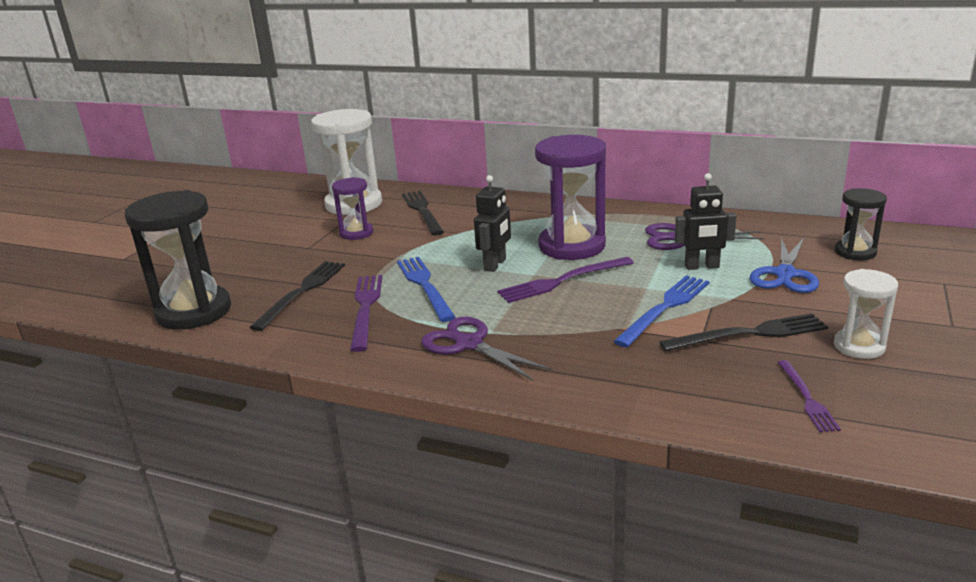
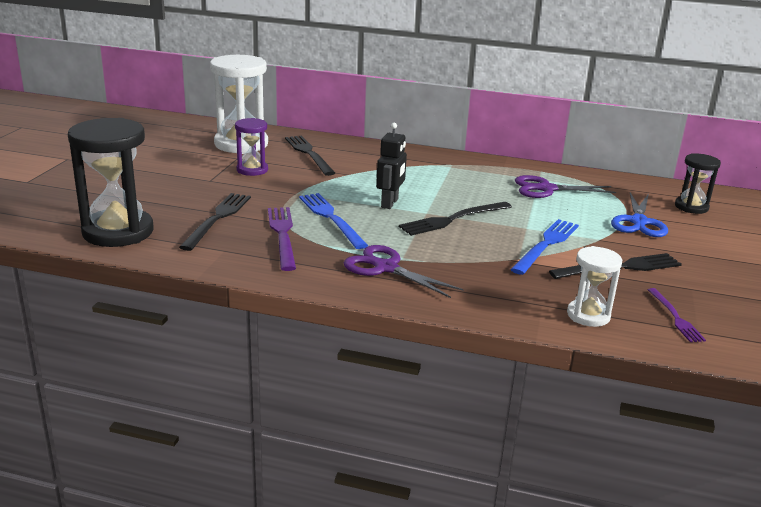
camera: 10 degrees left, 0 degrees up
(562, 281) = (453, 219): purple fork -> black fork
(572, 246) = (453, 191): purple hourglass -> none
(702, 266) = (569, 213): black robot -> none
(859, 346) = (708, 279): white hourglass -> white hourglass (588, 315)

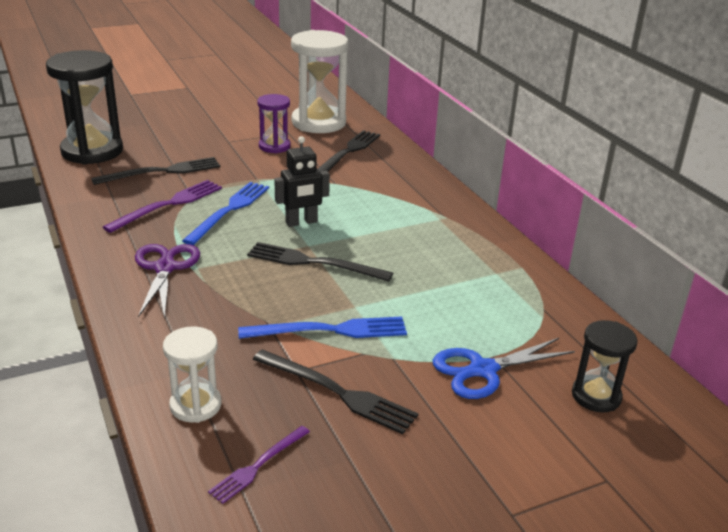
camera: 50 degrees right, 5 degrees up
(546, 189) = (476, 286): purple scissors -> none

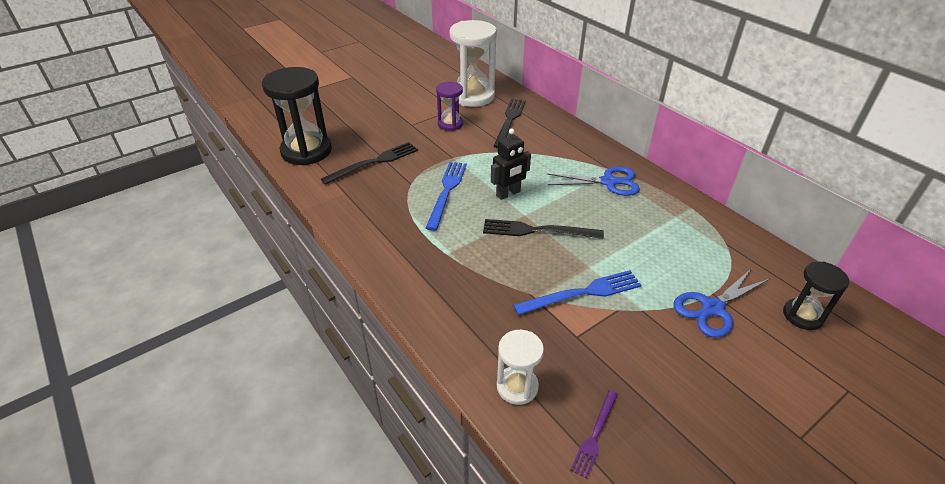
camera: 10 degrees left, 10 degrees up
(165, 268) = (424, 257): purple scissors -> none
(168, 205) = (395, 194): purple fork -> none
(337, 392) = (618, 351): black fork -> none
(432, 228) = (608, 182): none -> blue scissors

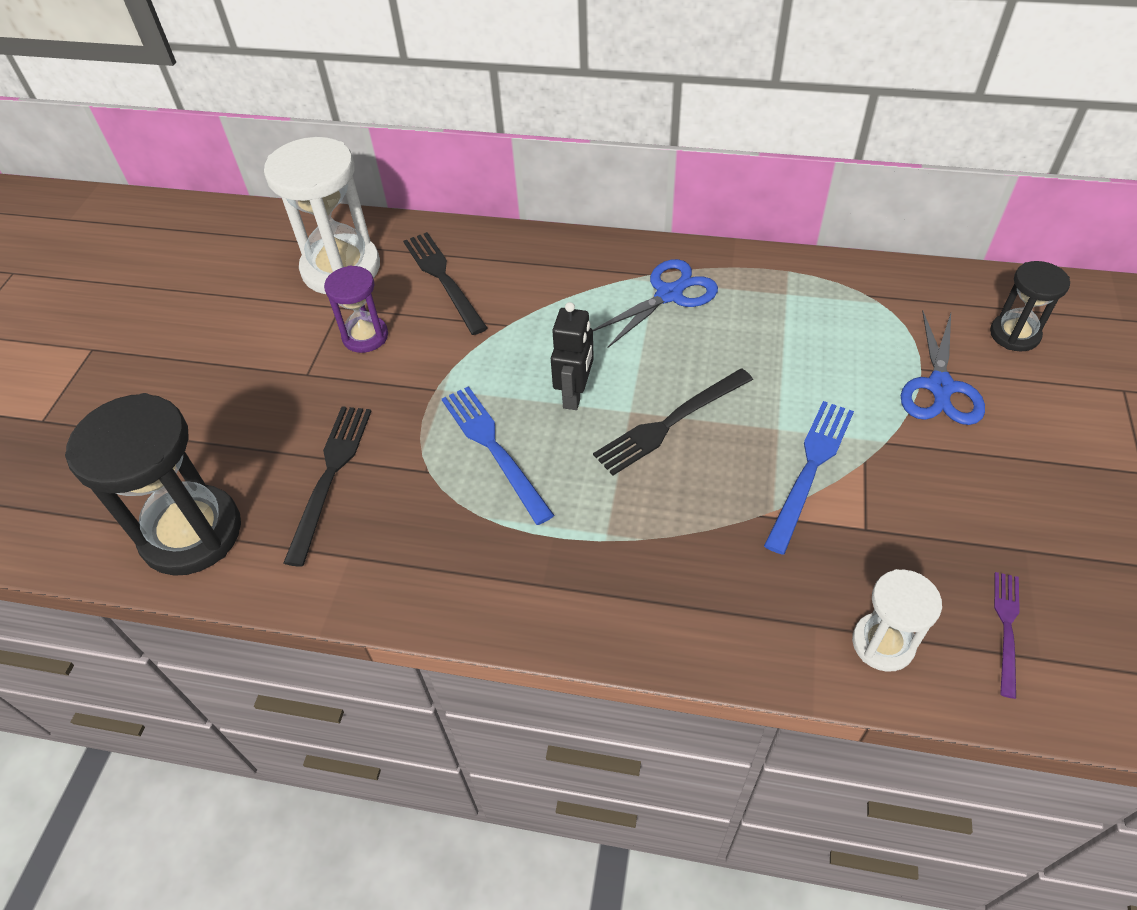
camera: 40 degrees left, 10 degrees up
(595, 435) = (1006, 628): purple fork -> purple fork turned 150 degrees counterclockwise

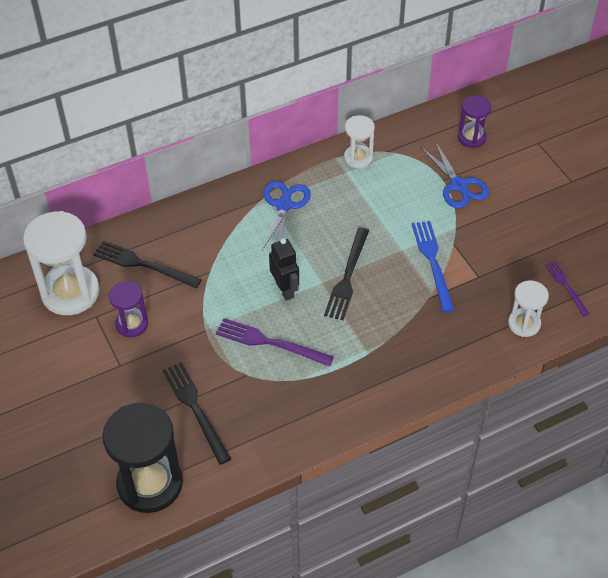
camera: 40 degrees left, 0 degrees up
(494, 448) = (270, 342): blue fork -> purple fork
(819, 285) = (358, 158): none -> white hourglass
(1014, 334) = (471, 138): black hourglass -> purple hourglass

